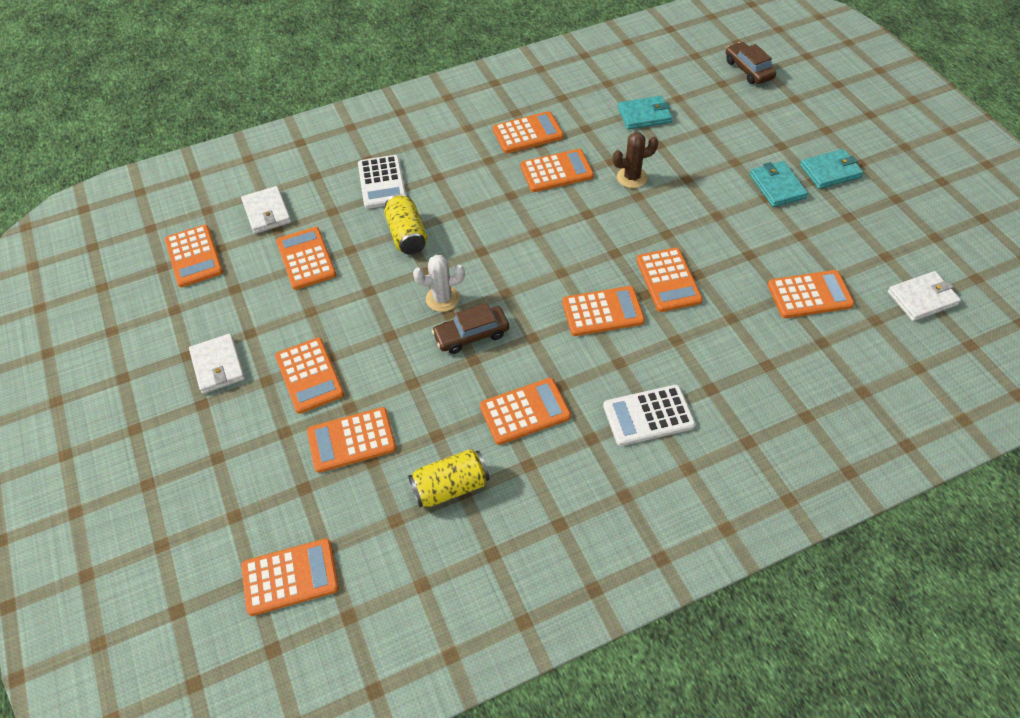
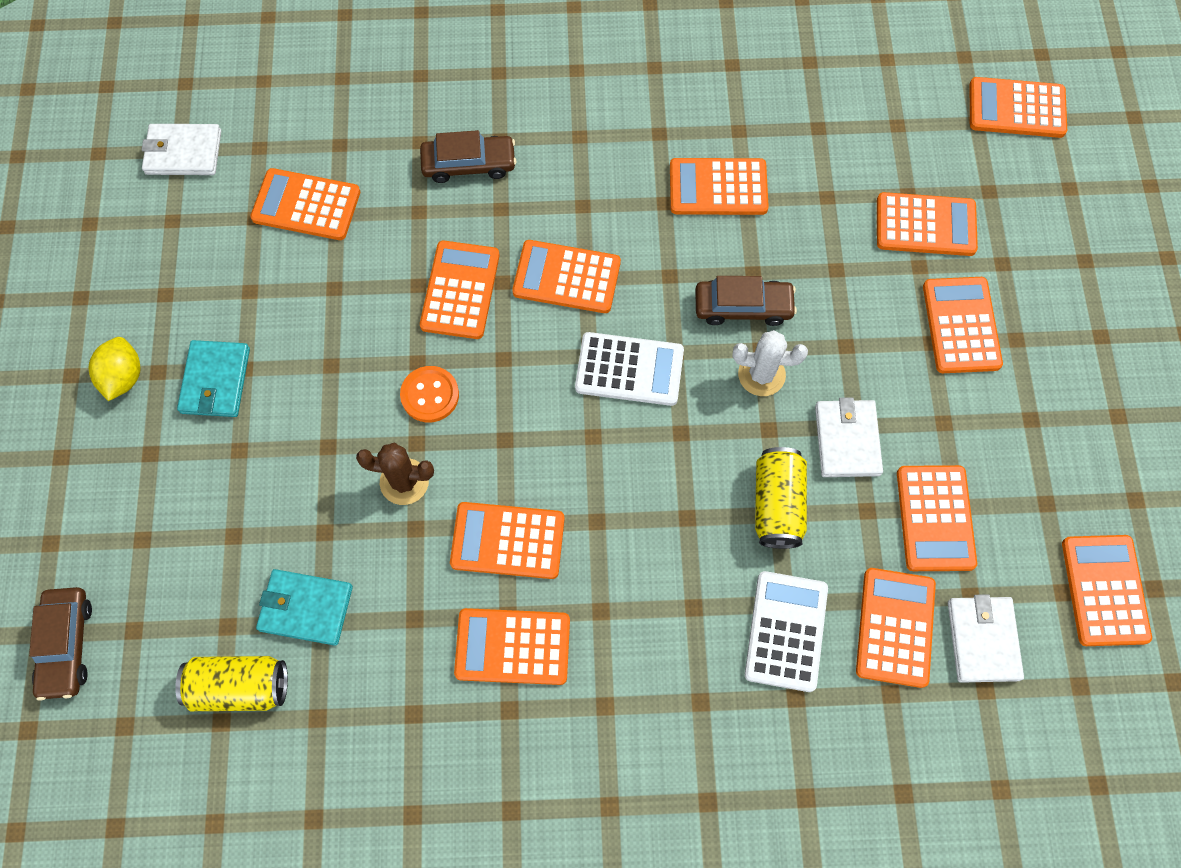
camera: 160 degrees left, 15 degrees up
(218, 366) = (1077, 383): white wallet -> white wallet (847, 440)
(320, 202) = (895, 627): none -> orange calculator
(450, 487) = (830, 137): yellow can -> yellow can (239, 687)
(646, 220) = (430, 395): none -> orange button
(648, 416) = (585, 134): white calculator -> white calculator (629, 369)
(720, 362) = (469, 164): none -> brown car
(830, 171) = (123, 377): turquoise wallet -> yellow lemon

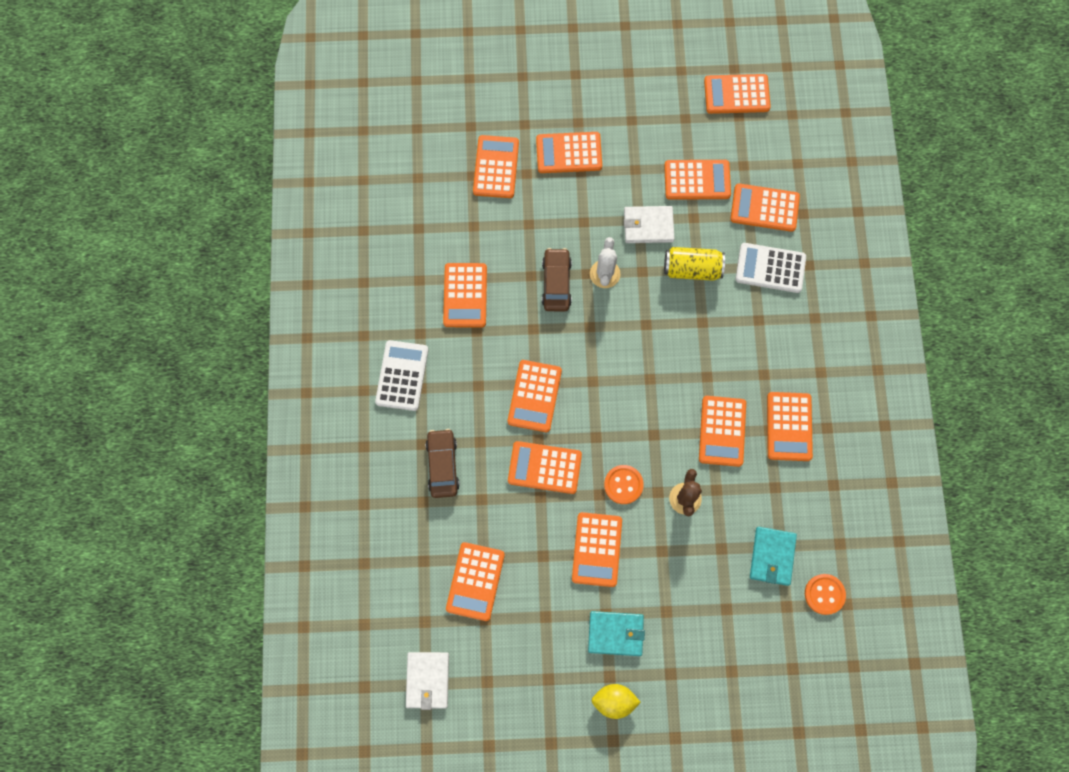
camera: 90 degrees left, 5 degrees up
(66, 645) = (805, 712): brown car -> none
(239, 687) = (824, 594): yellow can -> orange button
(629, 369) = (602, 355): white calculator -> white calculator (402, 375)
(982, 640) = (769, 162): white wallet -> none
(1016, 109) = (407, 102): orange calculator -> orange calculator (597, 549)

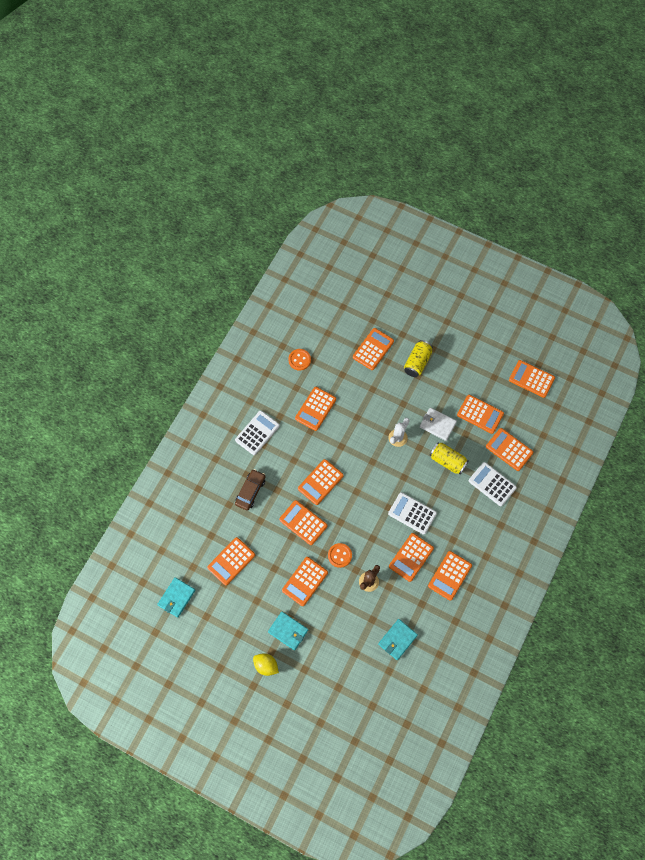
camera: 30 degrees right, 5 degrees down
(428, 680) = (176, 597): white wallet -> turquoise wallet
(556, 283) = (368, 428): brown car -> none
(569, 153) = (417, 362): orange calculator -> yellow can
(687, 369) = (412, 513): none -> white calculator
(824, 594) = (414, 676): orange button -> orange button (299, 360)

